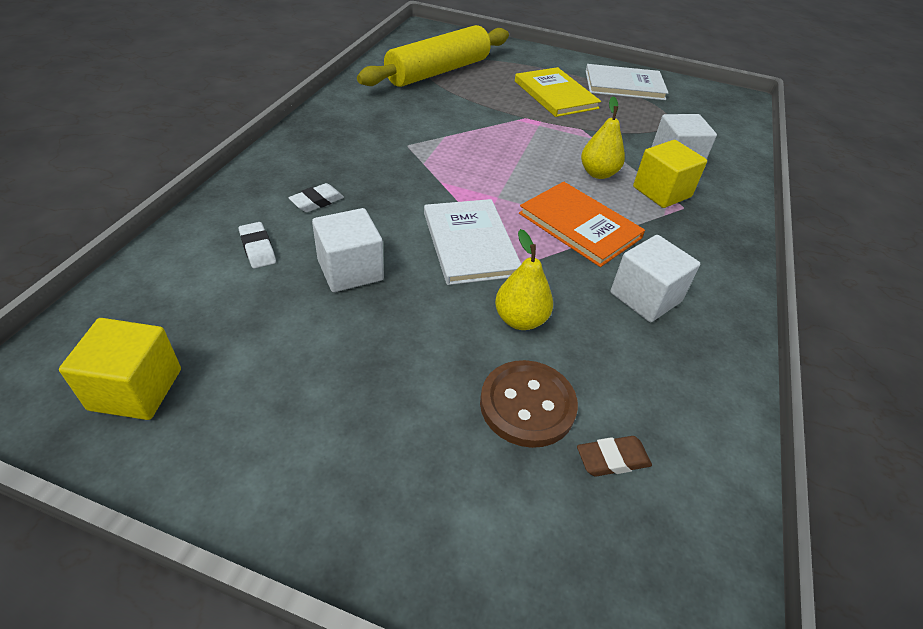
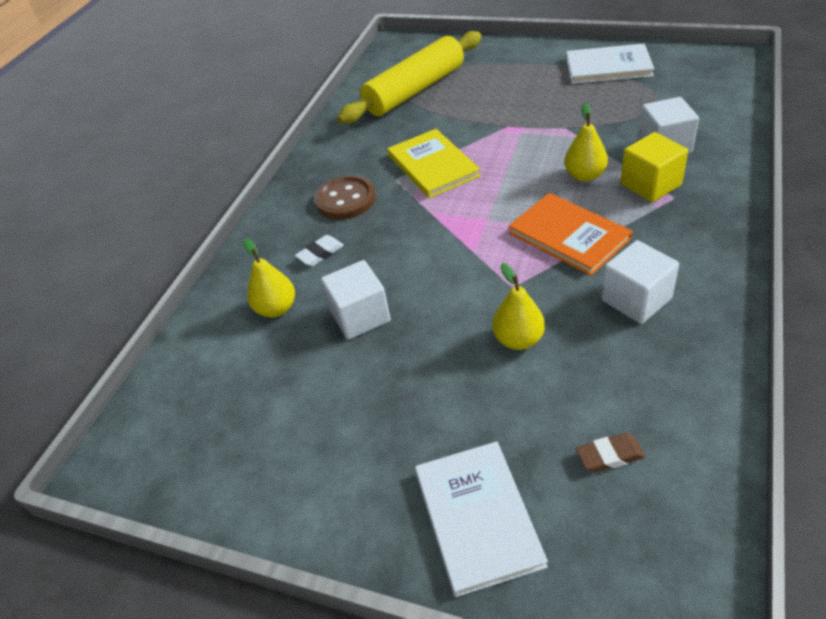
camera: 10 degrees right, 0 degrees up
(136, 389) = (203, 448): yellow cube -> none
(257, 248) = (276, 309): white eraser -> yellow pear
(470, 243) = (465, 272): white book -> white book (477, 517)
(527, 405) = (531, 418): brown button -> brown button (345, 200)
(555, 95) = (536, 93): yellow book -> yellow book (432, 165)

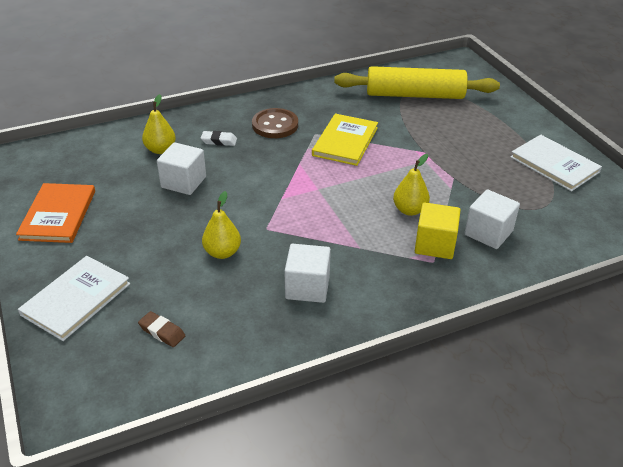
camera: 40 degrees right, 5 degrees down
(569, 236) = (339, 231): orange book -> orange book (58, 215)

